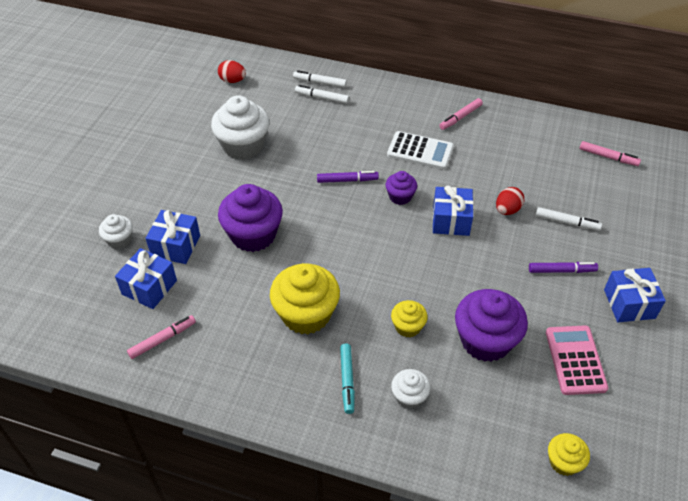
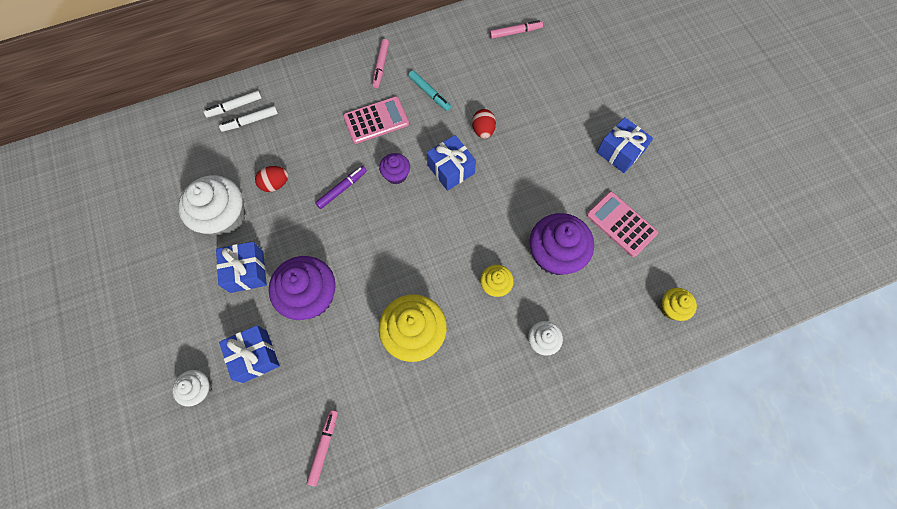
camera: 40 degrees left, 20 degrees up
(149, 287) = (269, 411): blue gift -> blue gift (247, 271)
(232, 80) = (152, 156): red egg -> red egg (275, 184)
(347, 380) = (491, 364): turquoise marker -> turquoise marker (429, 93)
(420, 151) = (376, 120): white calculator -> pink calculator
(561, 270) = (559, 157): purple marker -> none
(567, 222) = (531, 112): white marker -> none

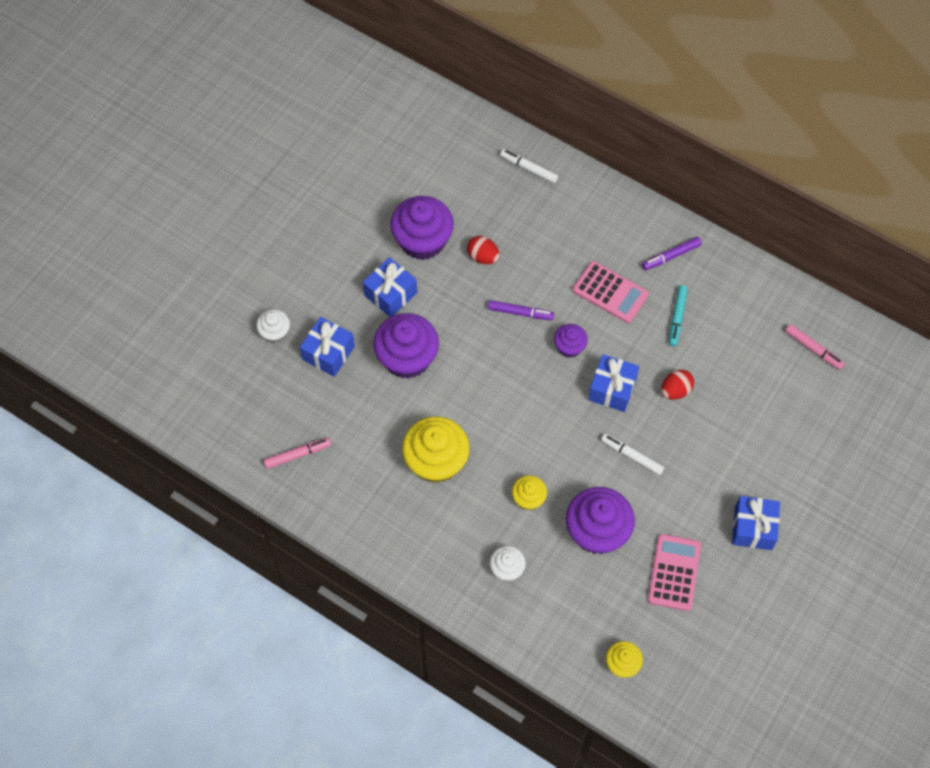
camera: 55 degrees right, 5 degrees down
(224, 217) = (422, 241): white cupcake -> purple cupcake
(250, 121) = (525, 192): white marker -> white marker (632, 456)
(381, 66) = (671, 256): pink marker -> purple marker

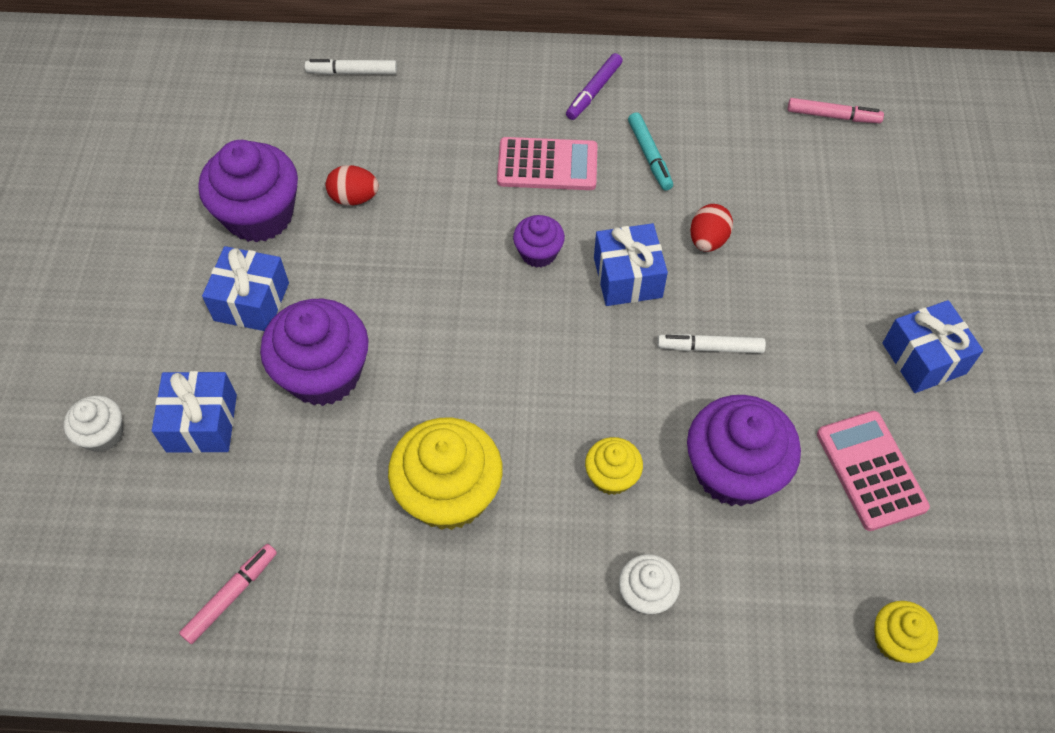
camera: 30 degrees left, 5 degrees down
(520, 313) = (447, 242): purple marker -> none

